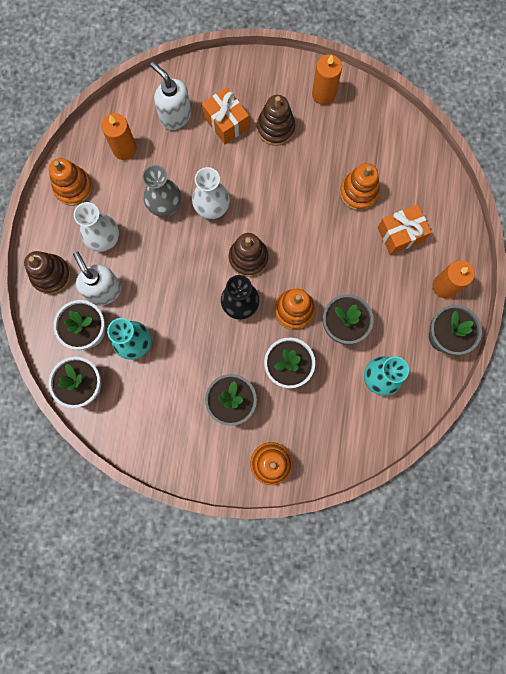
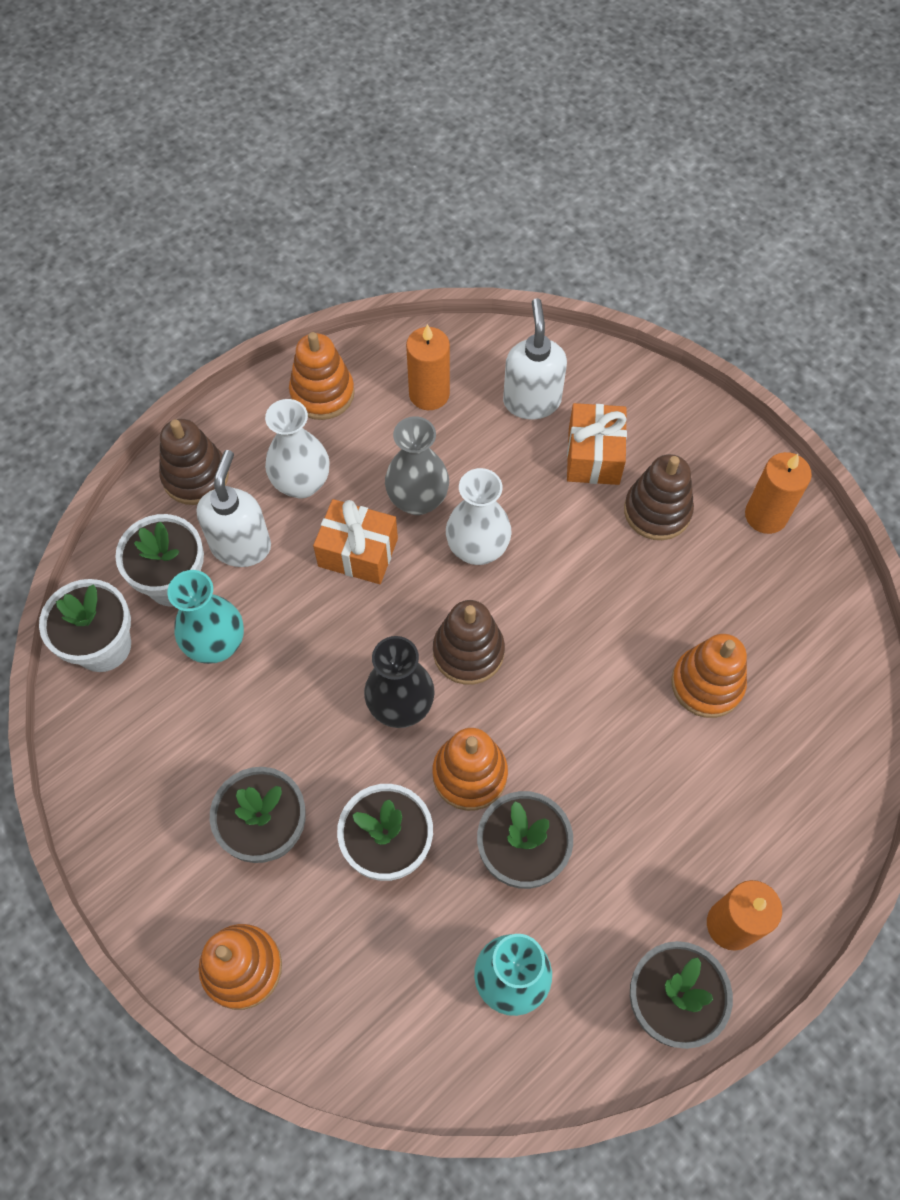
camera: 40 degrees right, 15 degrees down
(400, 234) = (723, 792): orange gift -> orange gift (358, 552)

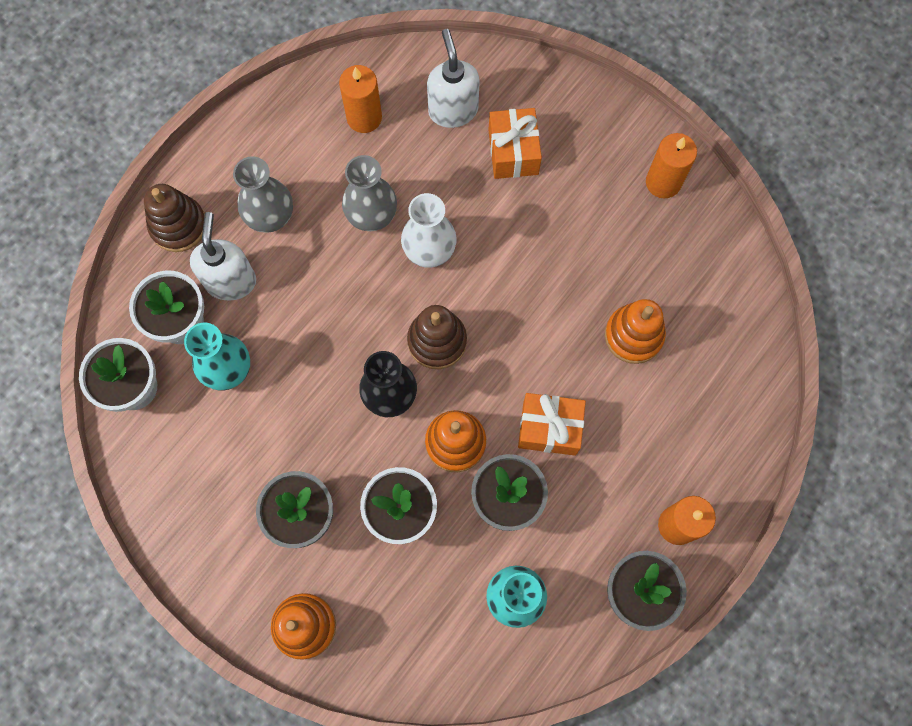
camera: 10 degrees left, 10 degrees up
(301, 483) = (270, 217): white vase -> grey vase
(322, 393) = (272, 132): orange stacking toy -> none
(358, 552) = (330, 271): orange gift -> orange gift (549, 428)
(657, 511) = (573, 193): brown stacking toy -> none

